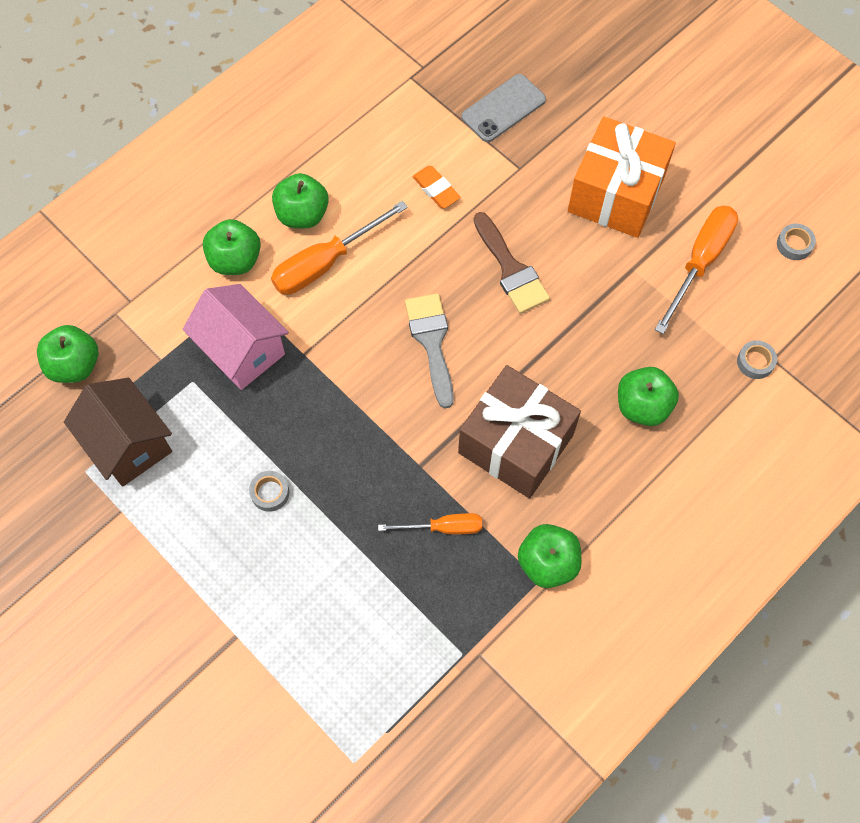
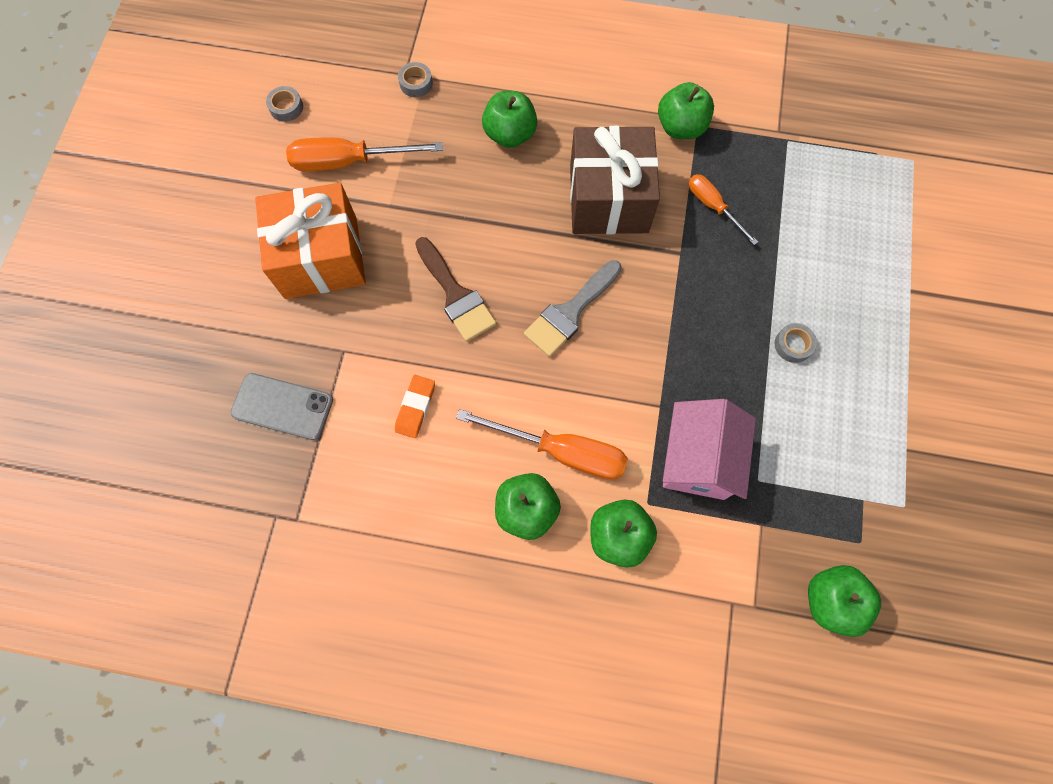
camera: 125 degrees left, 5 degrees up
(129, 444) = (852, 488): brown house -> none
(510, 269) = (455, 294): brown brush -> brown brush turned 120 degrees clockwise

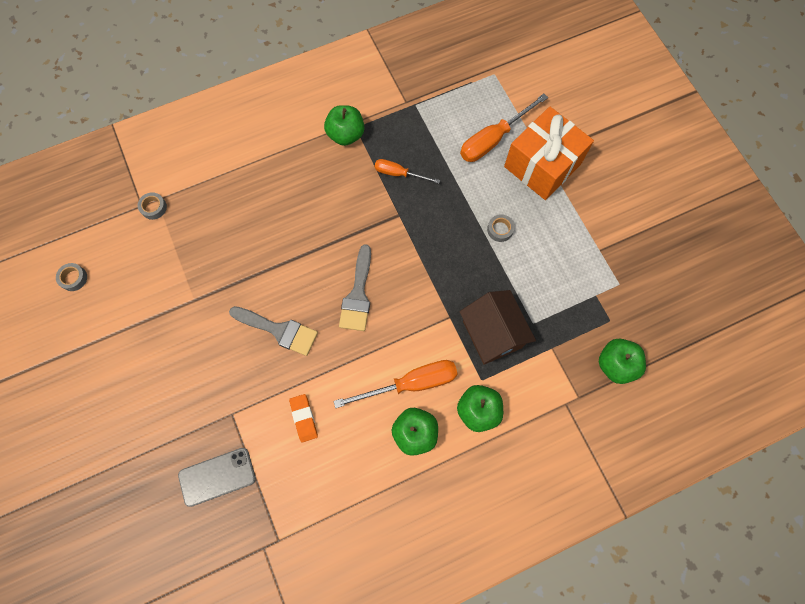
camera: 35 degrees left, 0 degrees up
(321, 257) = (172, 364): orange gift -> orange gift (542, 165)
(349, 162) = (145, 288): orange screwdriver -> orange screwdriver (493, 139)
(455, 294) = (279, 330): brown brush -> grey brush
(510, 134) = (241, 204): green apple -> none
(609, 199) = (332, 208): brown gift -> none
(698, 460) = (492, 334): pink house -> brown house

